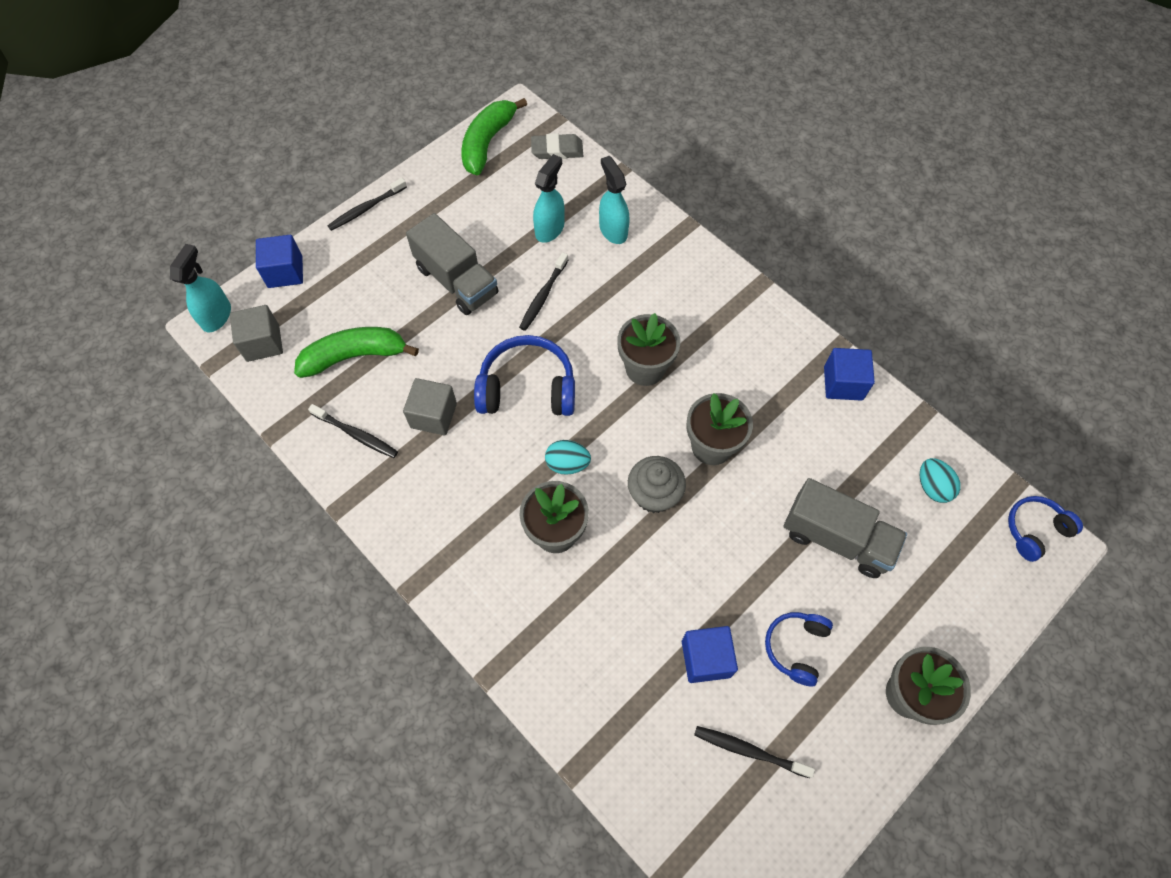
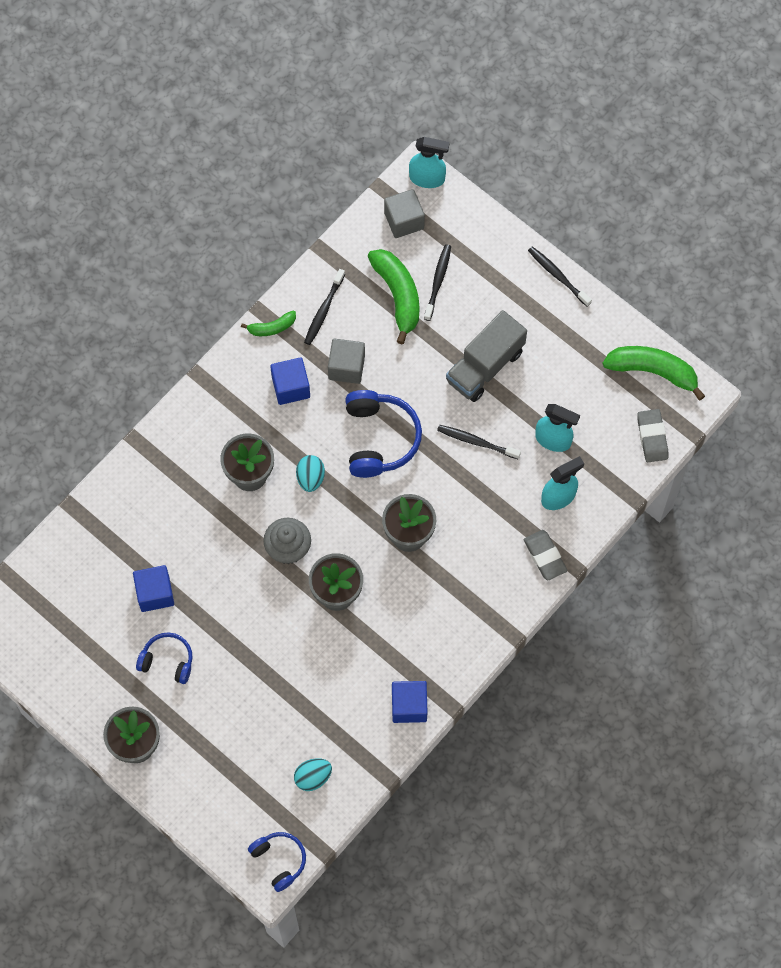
camera: 85 degrees right, 5 degrees up
(285, 272) = (479, 222): blue cube -> blue cube (291, 387)
(366, 494) = (272, 327): none -> green banana
(677, 247) = (545, 556): none -> grey eraser
(749, 751) = (89, 626): black toothbrush -> black toothbrush (438, 282)
(836, 538) = (260, 695): grey truck -> none

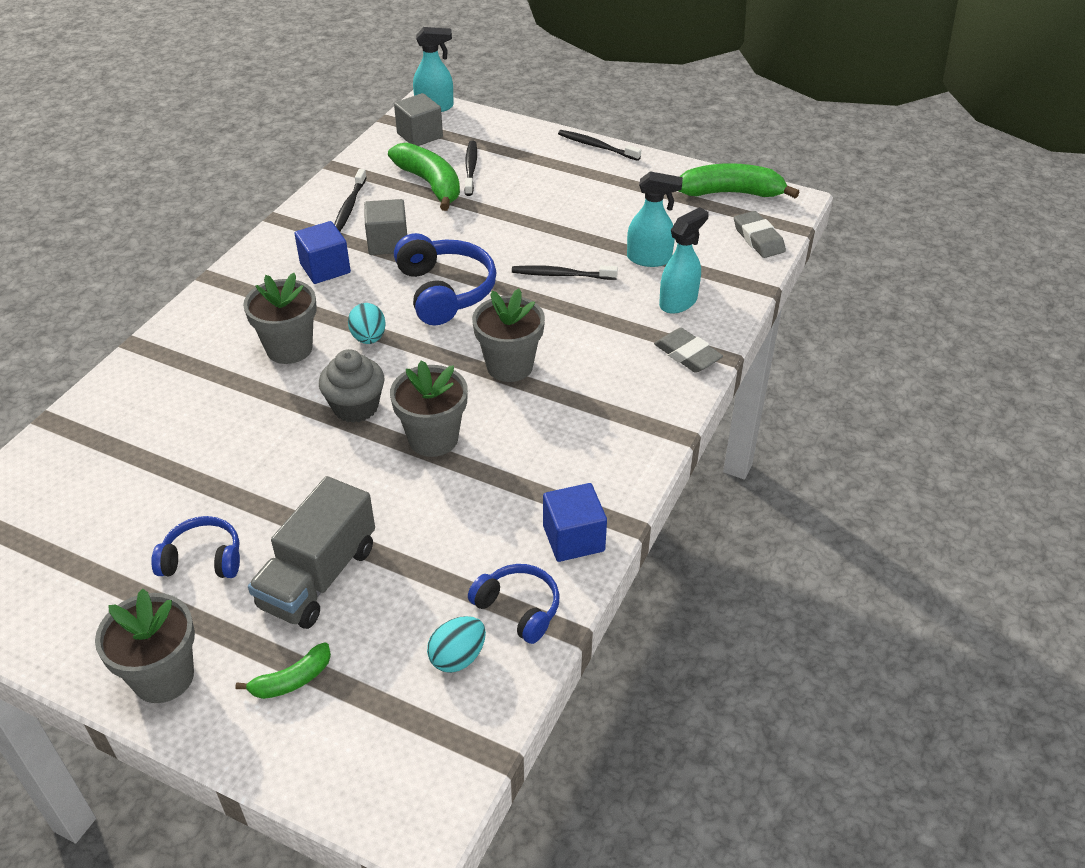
camera: 15 degrees left, 25 degrees down
(155, 593) = (175, 487): blue cube -> none
(272, 327) = (292, 227): green banana -> green banana (292, 680)
(279, 860) = (433, 790): blue headphones -> blue headphones (518, 608)
(485, 366) = (547, 217): grey truck -> grey truck (318, 577)

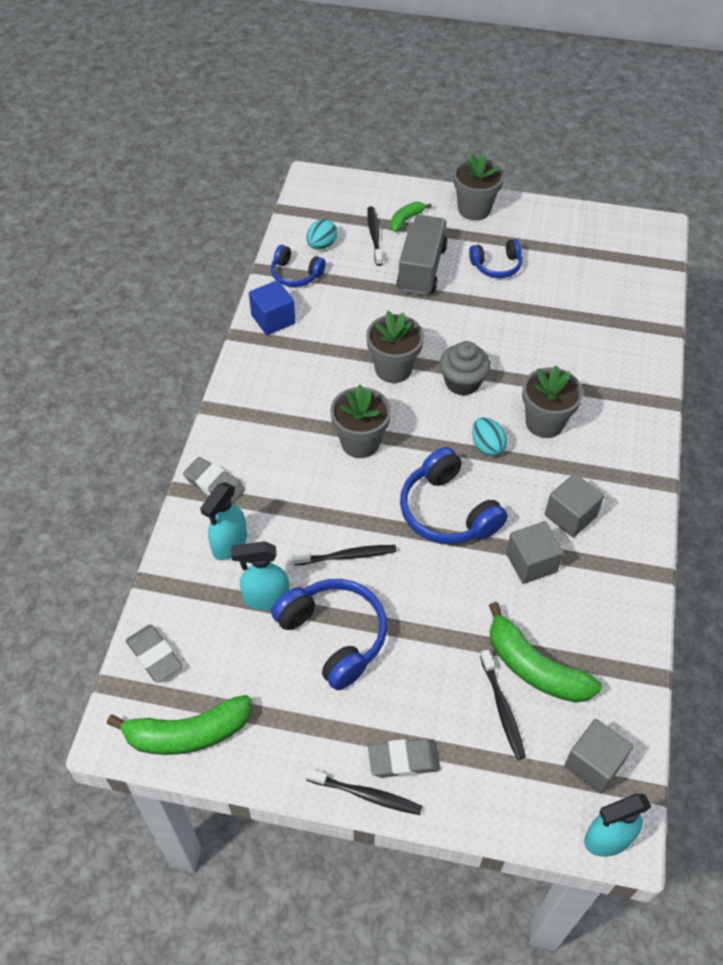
camera: 165 degrees right, 10 degrees up
(325, 268) = (570, 516): blue cube -> grey cube
(349, 206) = (600, 609): black toothbrush -> black toothbrush (374, 236)
(561, 156) = (403, 760): none -> grey eraser
(593, 226) = (334, 636): none -> blue headphones

